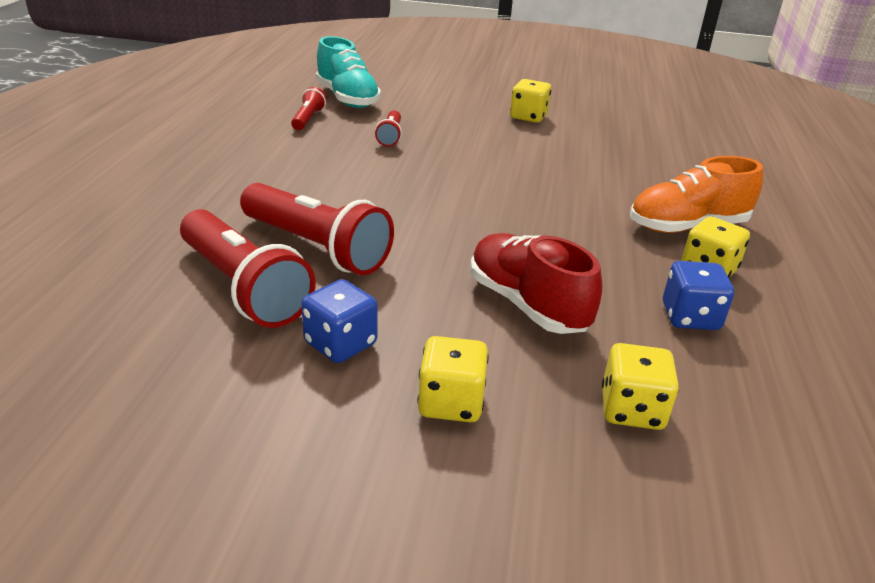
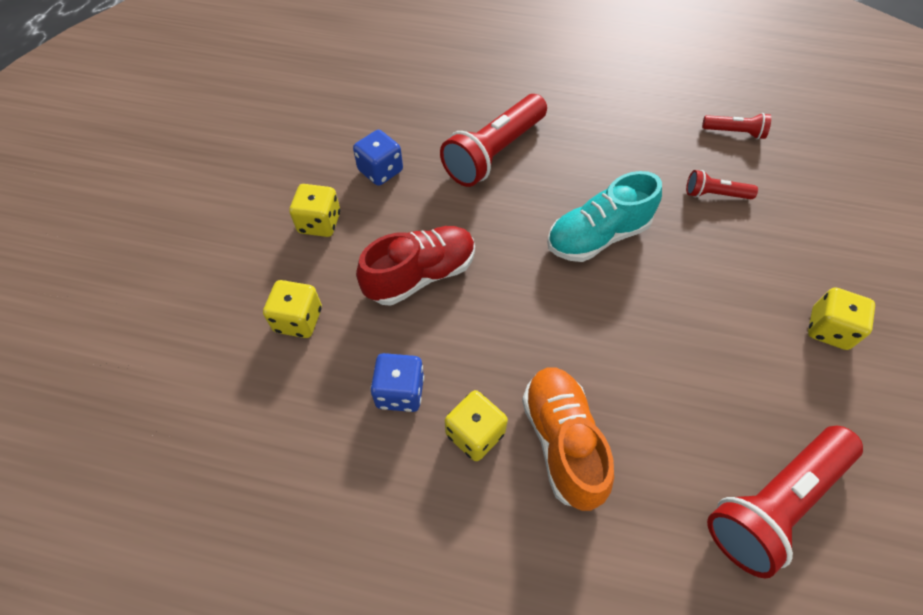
camera: 95 degrees right, 25 degrees up
(243, 287) = (442, 122): red flashlight -> red flashlight (774, 502)
(347, 99) = (804, 159): turquoise shoe -> turquoise shoe (597, 236)

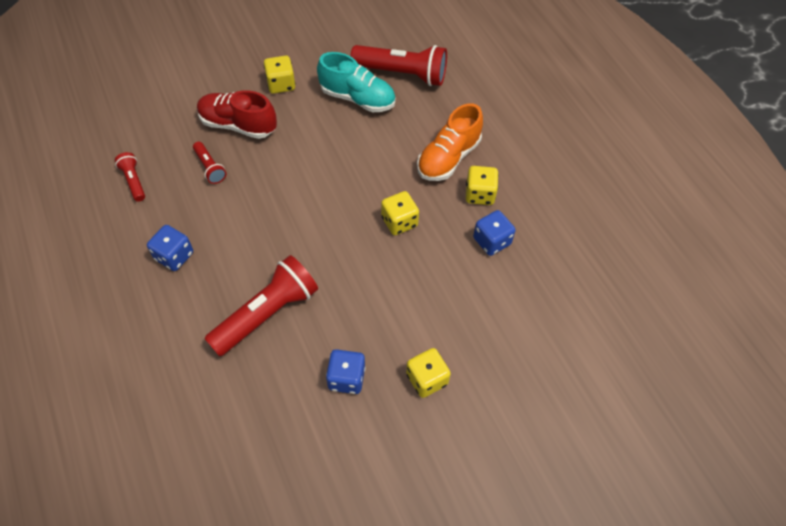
camera: 130 degrees left, 0 degrees up
(298, 320) = (503, 327): yellow dice -> yellow dice (399, 222)
(421, 275) = (411, 284): red shoe -> red shoe (238, 125)
(494, 153) = (267, 314): red flashlight -> red flashlight turned 45 degrees counterclockwise
(597, 236) = (299, 210): turquoise shoe -> turquoise shoe (357, 98)
(613, 123) = (174, 256): none -> blue dice

